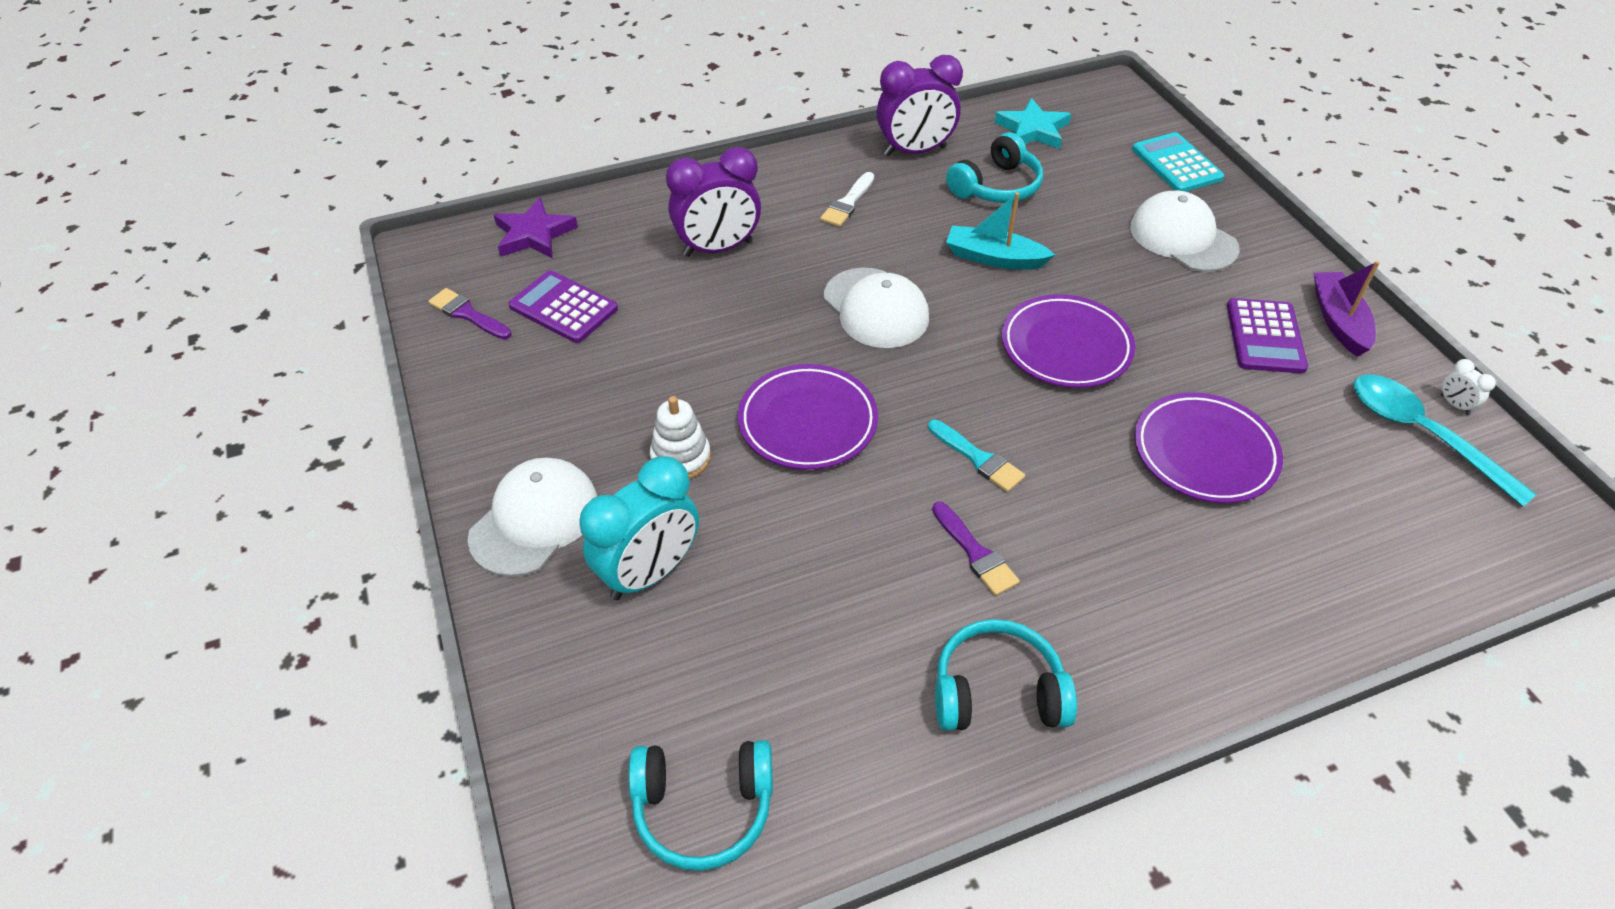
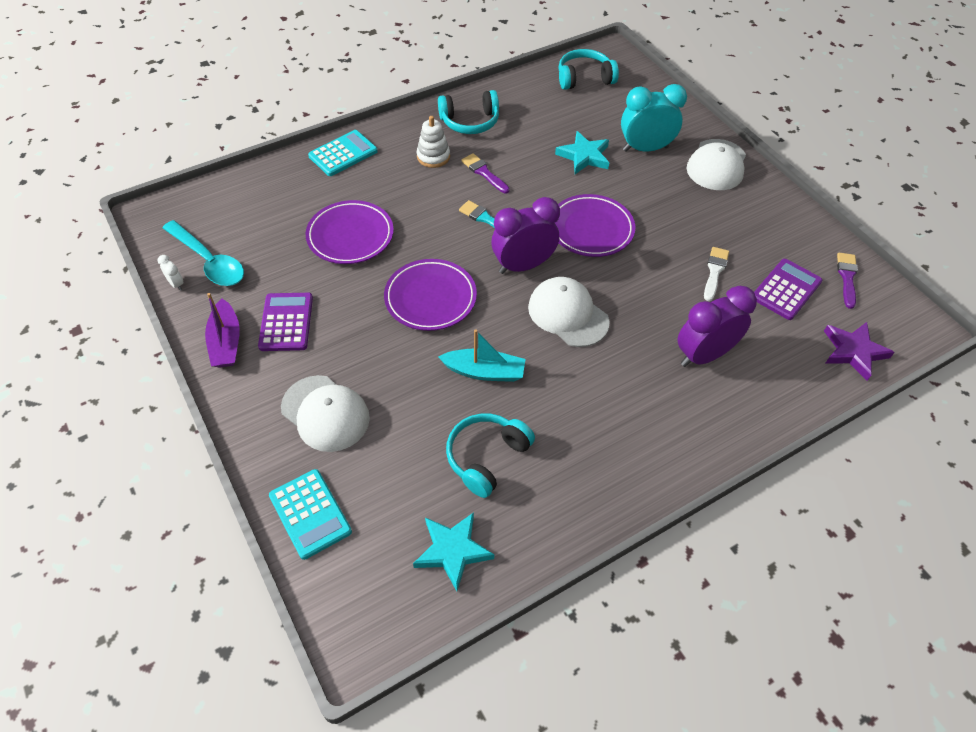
camera: 170 degrees right, 5 degrees up
(467, 314) = (847, 277): purple brush -> purple brush turned 105 degrees counterclockwise
(563, 307) = (786, 290): purple calculator -> purple calculator turned 75 degrees counterclockwise
(649, 573) = (645, 149): turquoise clock -> turquoise clock turned 45 degrees clockwise
(681, 458) = (656, 202): white stacking toy -> white stacking toy (433, 157)
(775, 569) = (584, 156): none -> turquoise star
(848, 203) = (616, 418): white brush -> white brush (714, 271)
(915, 151) = (569, 498): purple clock -> purple clock (523, 265)
(1261, 632) = (343, 154): none -> turquoise calculator

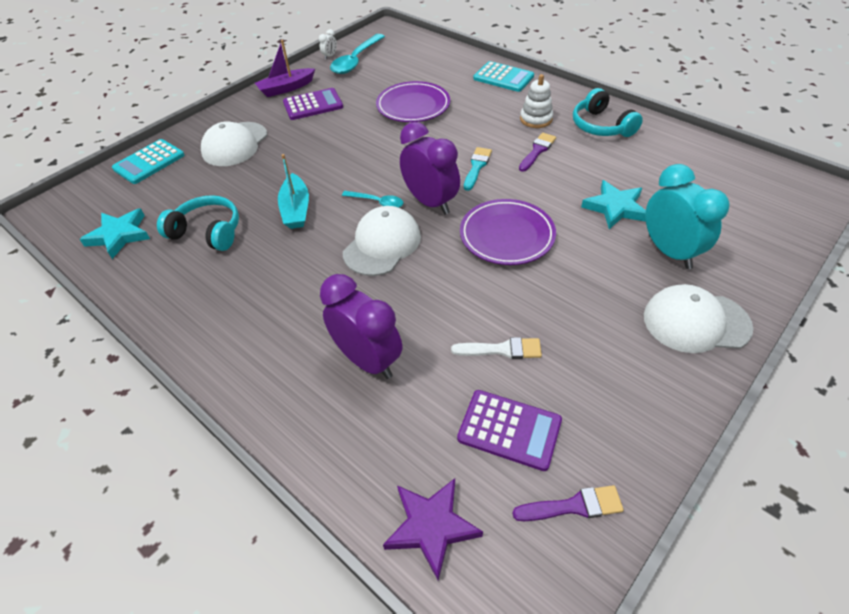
camera: 75 degrees right, 5 degrees down
(430, 298) = (365, 161): purple plate -> none
(504, 304) = (377, 202): none -> turquoise spoon
(584, 78) = (746, 180): turquoise headphones -> none

